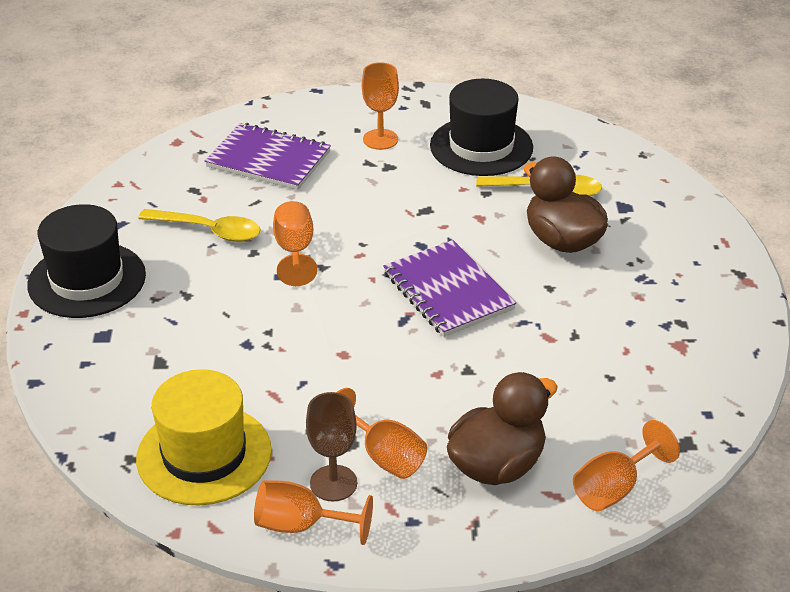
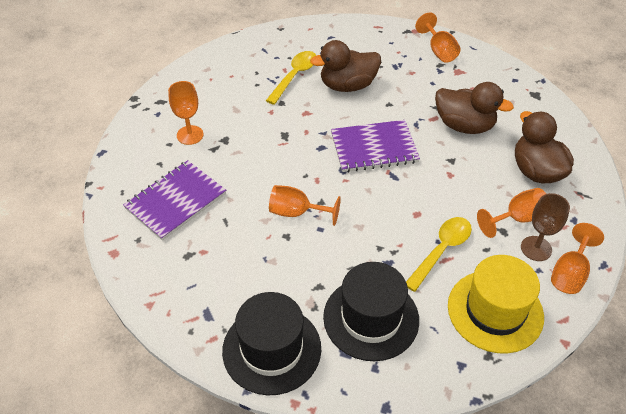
camera: 70 degrees left, 10 degrees up
(209, 231) = (247, 256): yellow spoon -> yellow spoon (441, 250)
(481, 146) = (230, 90): black hat -> black hat (371, 318)
(552, 371) = (464, 125): none -> brown duck
(614, 488) = (563, 131): orange goblet -> orange goblet (439, 51)

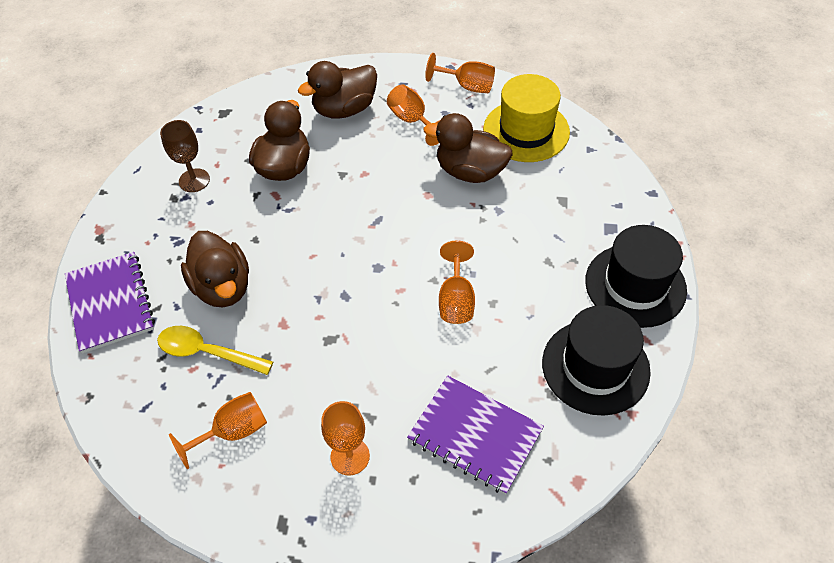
camera: 100 degrees left, 5 degrees up
(371, 318) = (568, 214): black hat -> black hat (595, 367)
(374, 148) = (336, 243): purple notebook -> purple notebook (110, 303)
(439, 51) = (145, 201): orange goblet -> orange goblet (233, 431)
(441, 250) = (470, 171): yellow spoon -> brown duck
(536, 248) = (446, 107): brown goblet -> brown goblet (194, 180)

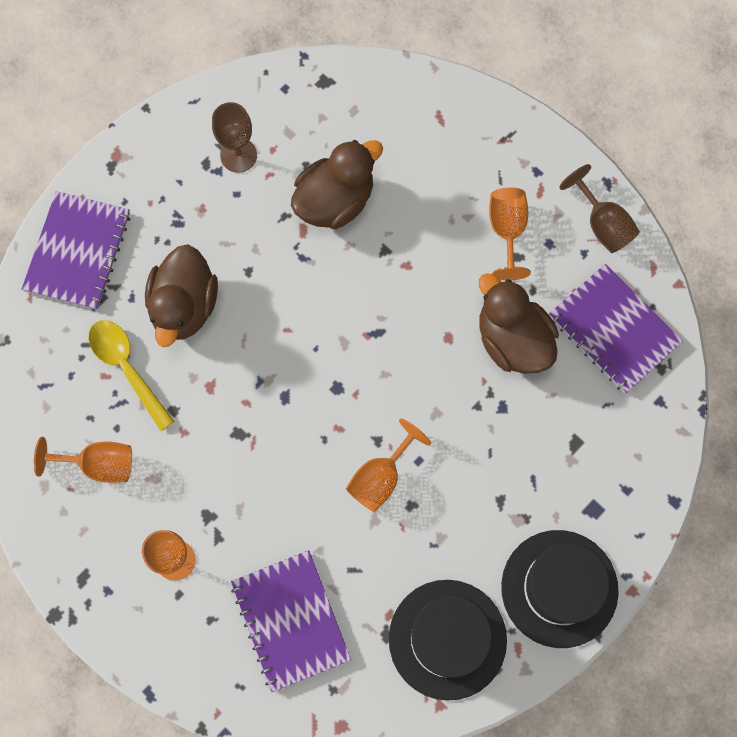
camera: 35 degrees right, 20 degrees up
(344, 109) = (449, 164): brown duck -> none
(467, 86) = (602, 224): orange goblet -> brown goblet
(526, 131) = (613, 330): yellow hat -> purple notebook

